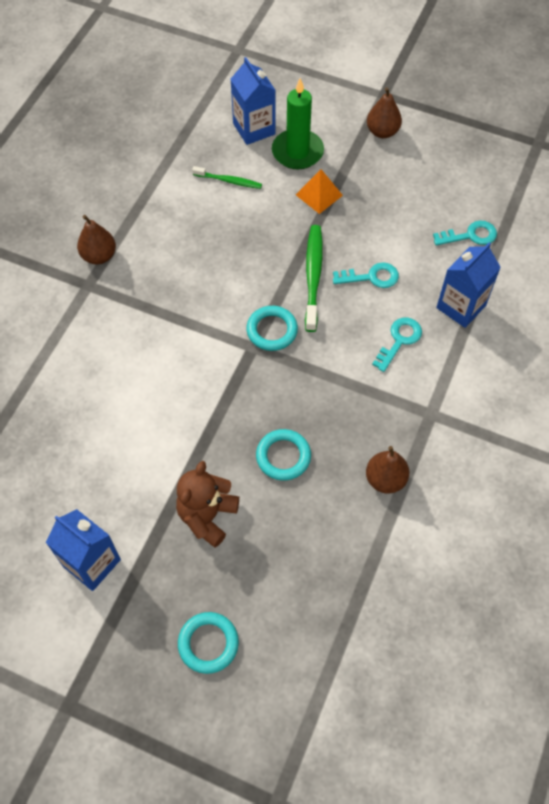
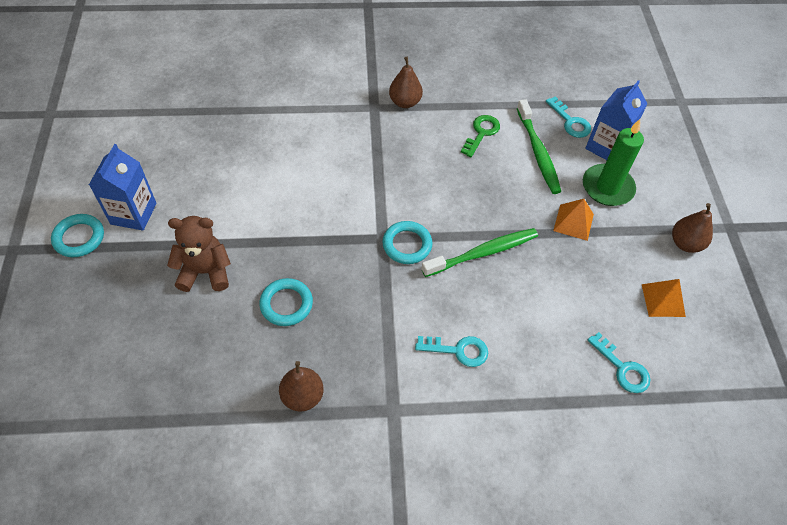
camera: 60 degrees right, 5 degrees down
(179, 212) = (481, 133): none -> green key
(208, 643) = (91, 320): turquoise ring -> turquoise ring (79, 238)
(229, 181) = (538, 152): green toothbrush -> green toothbrush, size x1.67
(371, 277) = (513, 299): turquoise key -> turquoise key (570, 121)
(425, 176) = (663, 300): none -> orange pyramid
(461, 306) = (531, 391): blue carton -> none

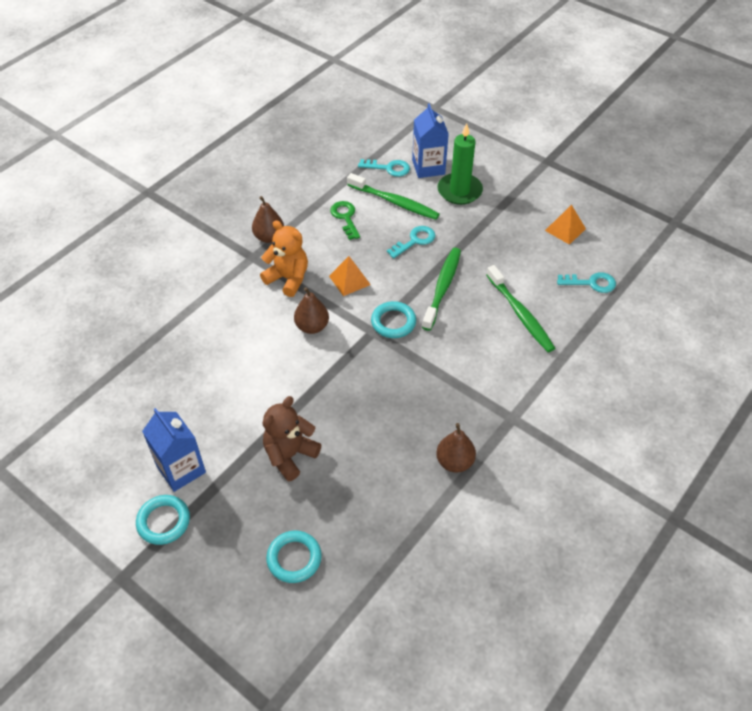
camera: 45 degrees left, 5 degrees down
(286, 304) = (370, 423): turquoise ring -> turquoise ring (294, 558)
(376, 144) = (288, 279): none -> orange teddy bear
(458, 350) = (502, 353): turquoise key -> turquoise key (415, 241)
(518, 334) = (520, 314): none -> green toothbrush
(573, 222) = (467, 226): orange pyramid -> orange pyramid (349, 280)
(685, 243) = (537, 189): brown pear -> brown pear (312, 326)

